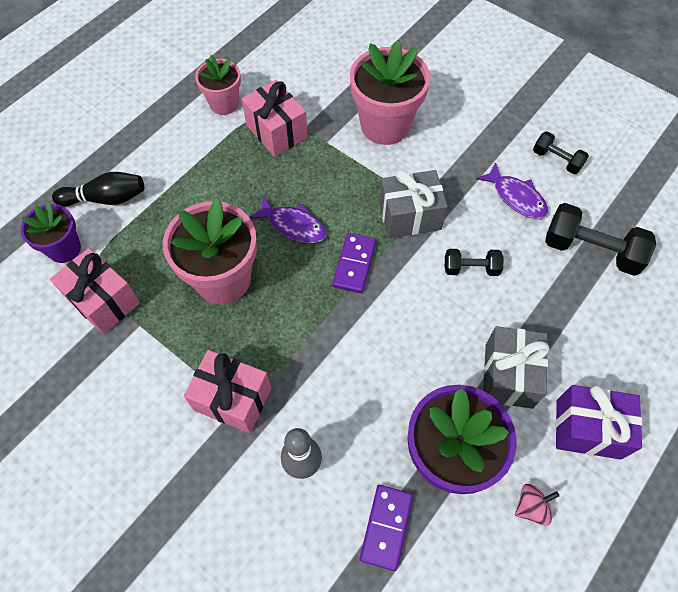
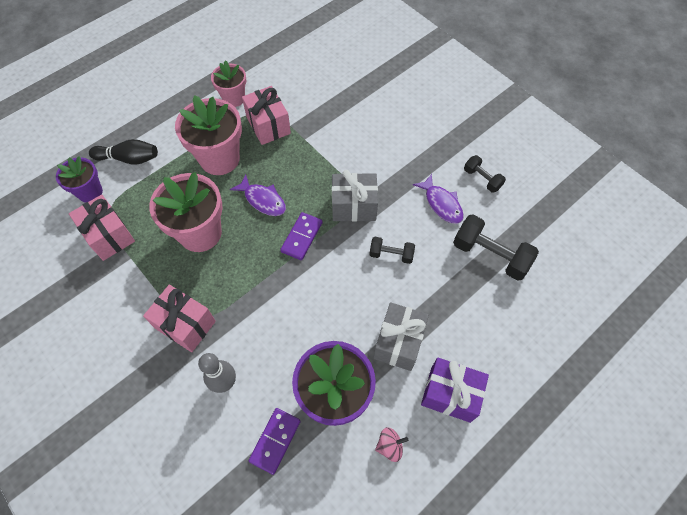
camera: 10 degrees right, 0 degrees up
(385, 125) = (353, 132): pink flower pot -> pink flower pot (220, 159)

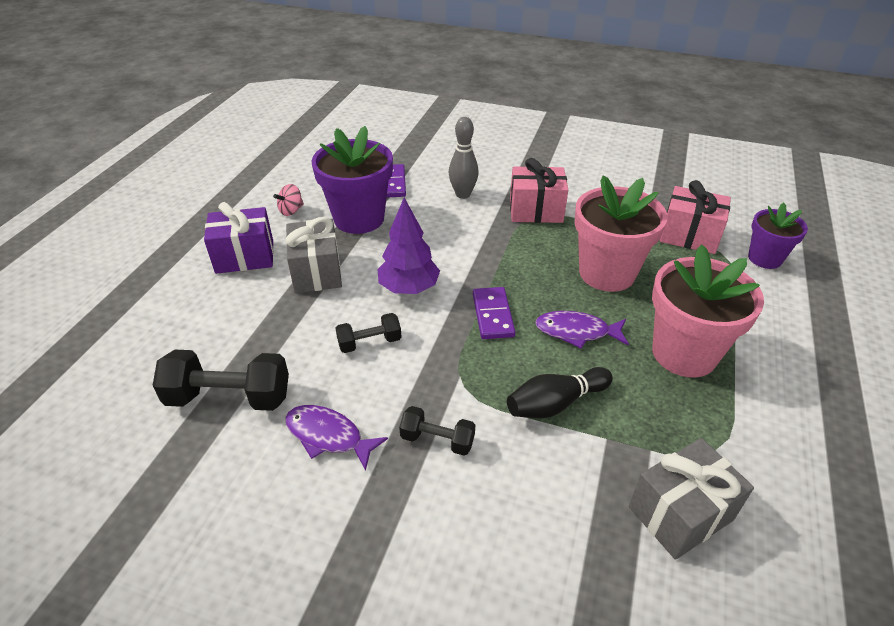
camera: 150 degrees right, 20 degrees down
(129, 159) = (781, 304): black bowling pin -> black bowling pin (555, 403)
(234, 98) = (781, 450): pink flower pot -> none
(268, 125) = (680, 432): pink gift -> none
(340, 289) = (409, 288): none -> purple tree
(354, 206) = (456, 376): grey gift -> grey gift (680, 513)
(482, 179) = (272, 512): black dumbbell -> black dumbbell (437, 440)

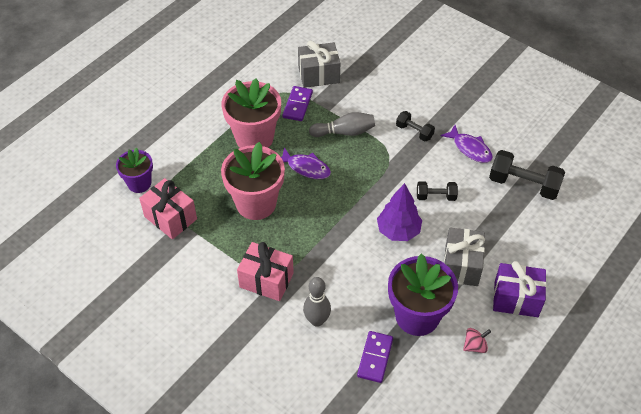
camera: 160 degrees left, 10 degrees up
(493, 315) = (351, 193): purple domino -> purple domino (297, 105)
(555, 403) = (344, 132): black bowling pin -> grey bowling pin

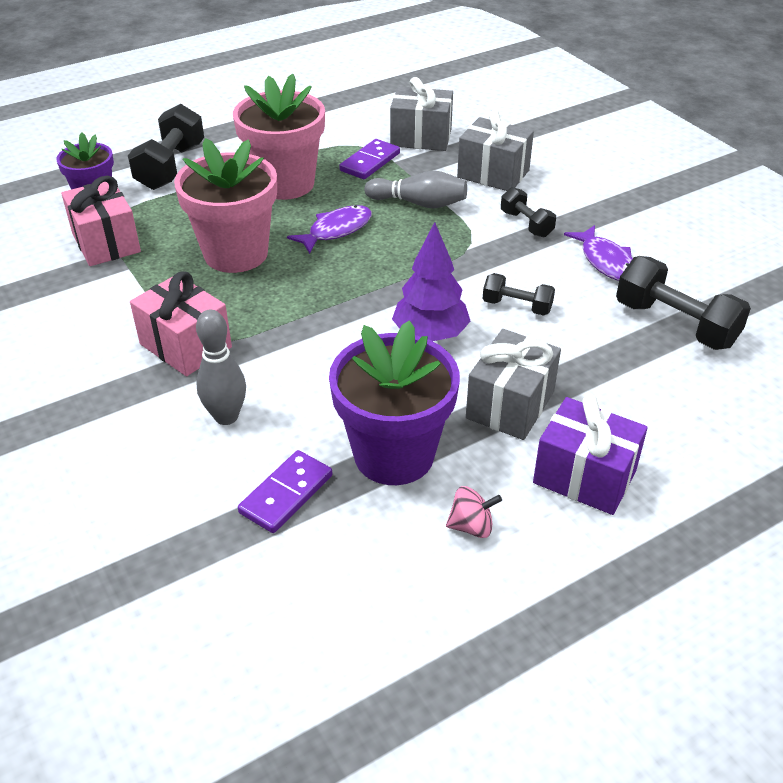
camera: 20 degrees right, 10 degrees down
(172, 143) = (171, 167): none -> black dumbbell
(306, 168) = (336, 230): purple fish -> purple fish turned 90 degrees counterclockwise
(377, 95) = (493, 174): none -> grey gift

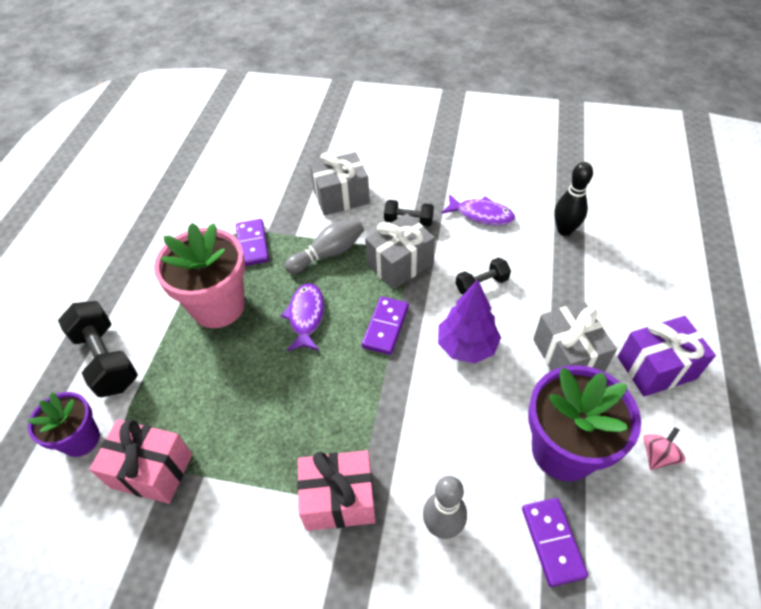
camera: 45 degrees left, 10 degrees up
(236, 253) = (265, 393): pink flower pot -> none
(385, 277) = (385, 327): none -> purple domino
(421, 138) = (259, 200): grey gift -> grey gift (400, 264)
(675, 324) = (564, 230): black dumbbell -> black bowling pin

